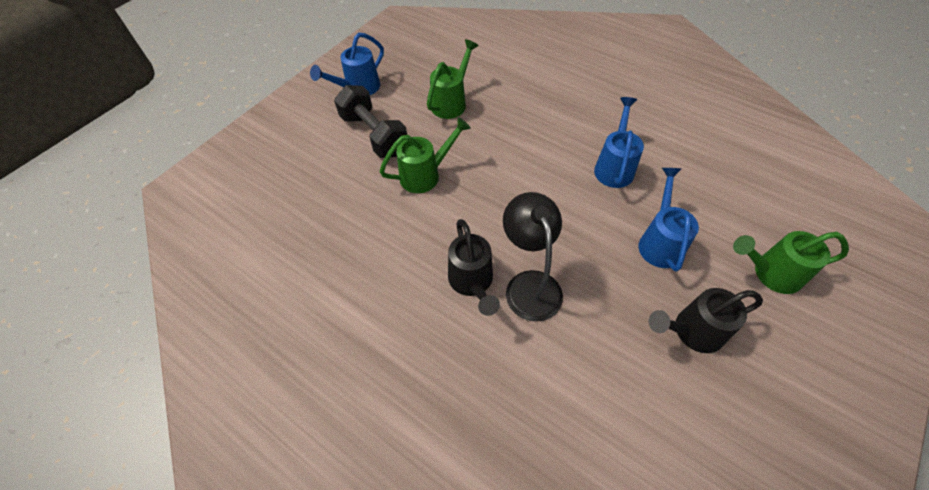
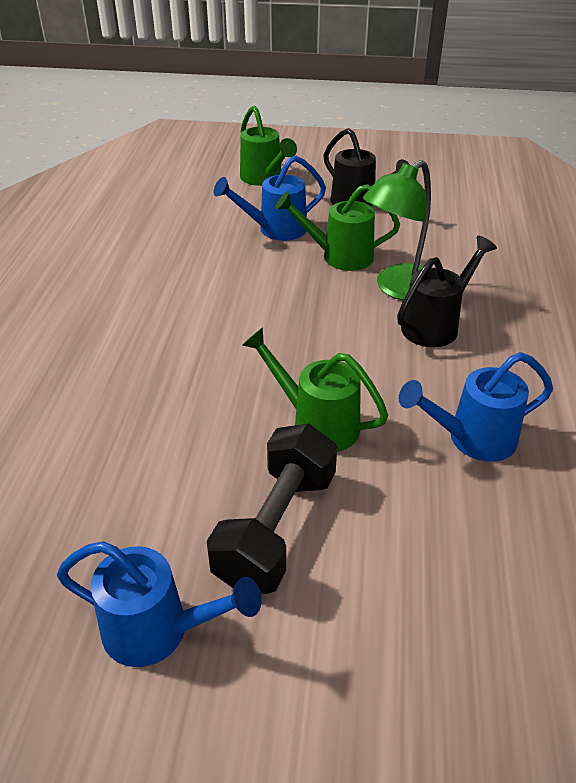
camera: 120 degrees left, 15 degrees down
(451, 103) = (135, 459): green watering can -> green watering can (340, 256)
(529, 284) = (398, 289): black lamp -> green lamp
(614, 167) = (187, 273): blue watering can -> blue watering can (473, 439)

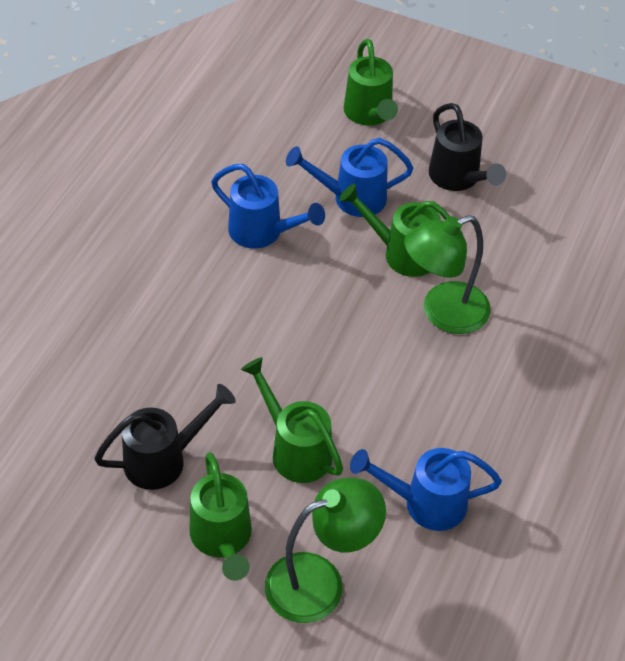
camera: 15 degrees right, 10 degrees up
(157, 631) = (105, 596): blue watering can -> blue watering can (262, 232)
(276, 528) = (222, 539): black dumbbell -> green watering can
(406, 543) = (320, 582): none -> green lamp
(435, 325) = (457, 369): black watering can -> black watering can (163, 460)

